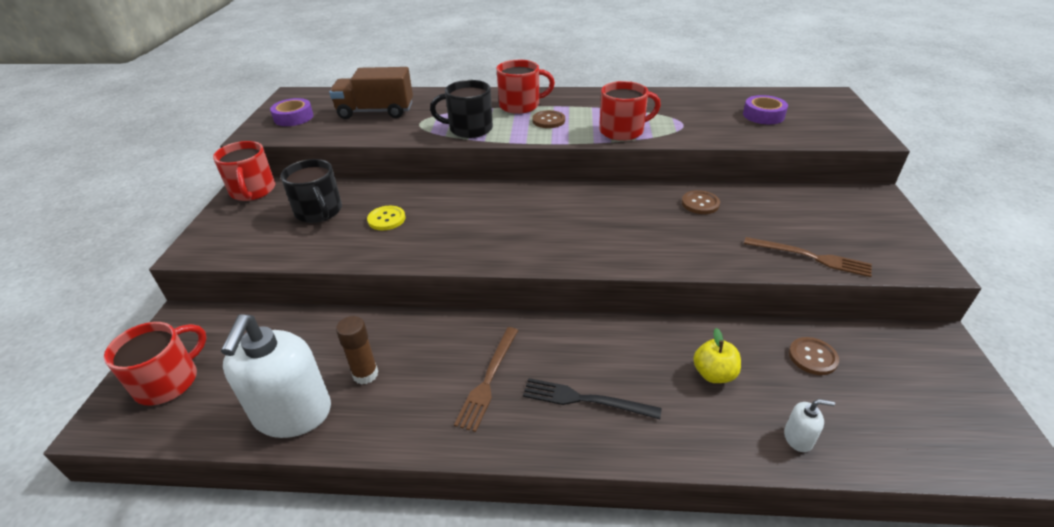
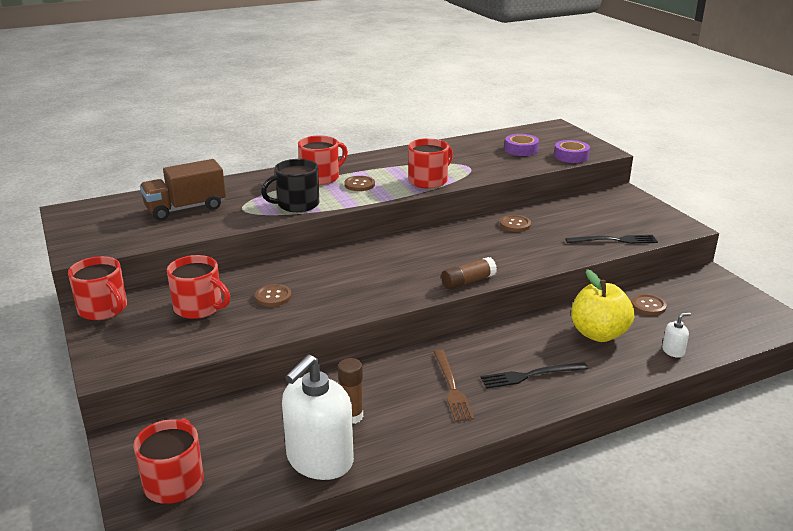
camera: 30 degrees left, 10 degrees down
(292, 413) = (319, 460): white soap dispenser -> white soap dispenser turned 60 degrees clockwise
(293, 117) = (102, 230): purple tape -> purple tape (571, 156)
(319, 211) = (199, 307): black mug -> red mug
(386, 219) = (273, 297): yellow button -> brown button
(584, 259) = (468, 281): none -> brown glue stick
(714, 374) = (598, 334): yellow apple -> yellow apple, size x1.75
(811, 257) = (614, 240): brown fork -> black fork

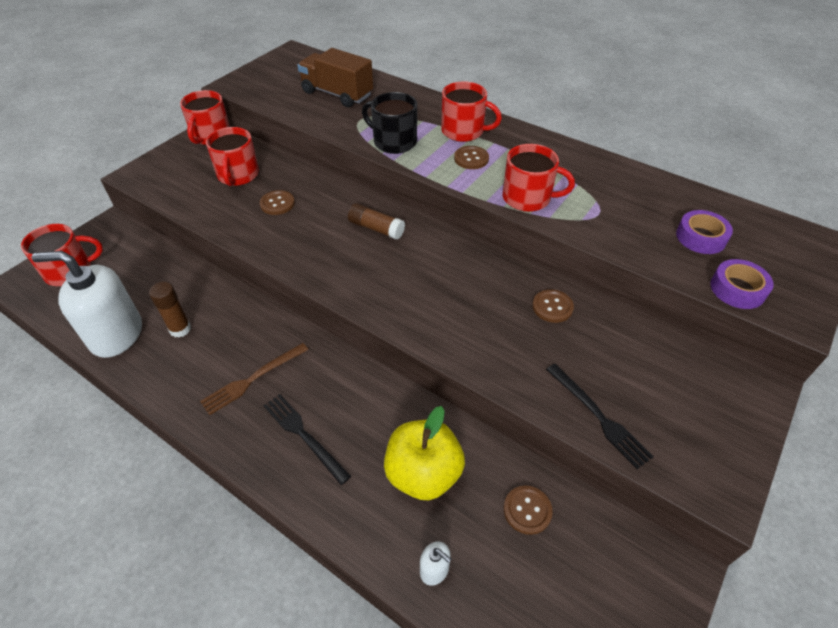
camera: 60 degrees right, 20 degrees up
(468, 281) = (389, 314): brown glue stick -> brown glue stick (376, 228)

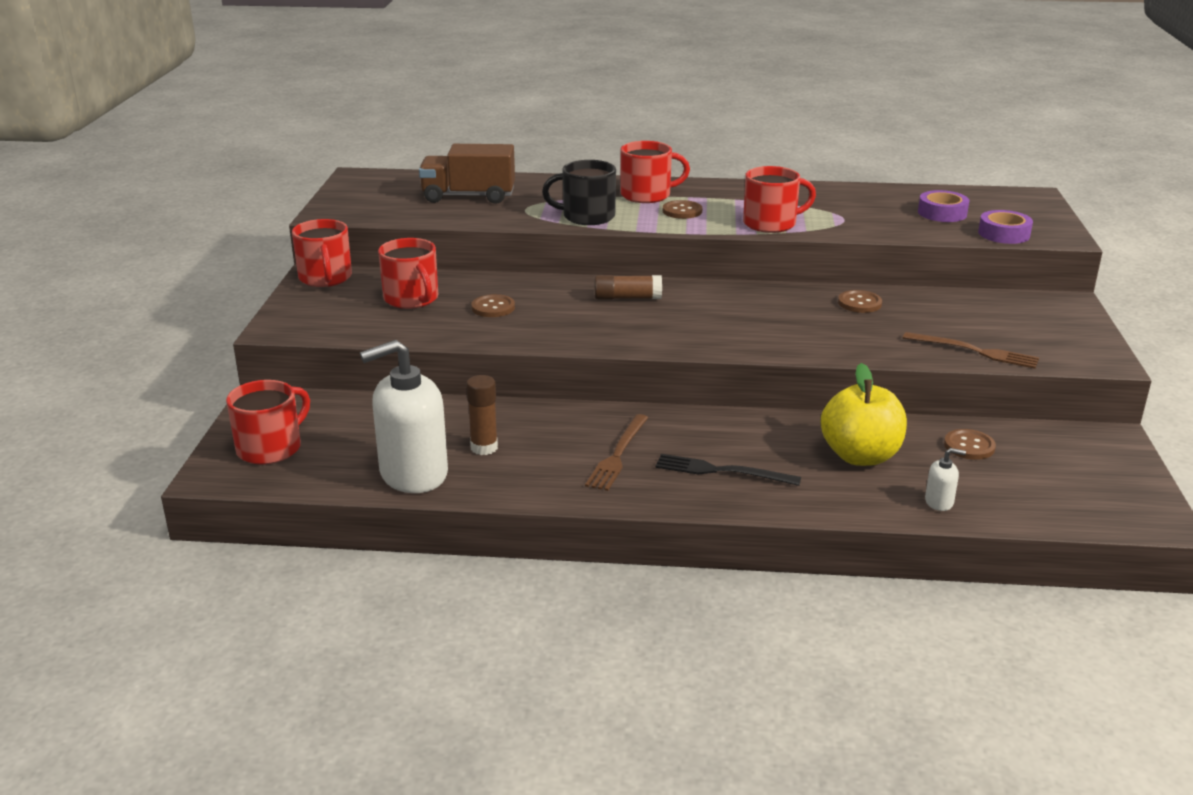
camera: 30 degrees left, 20 degrees down
(599, 417) = (975, 351): black fork -> brown fork

